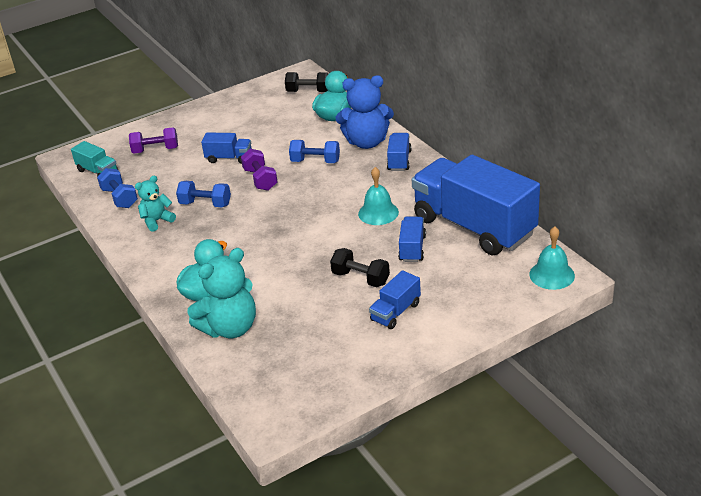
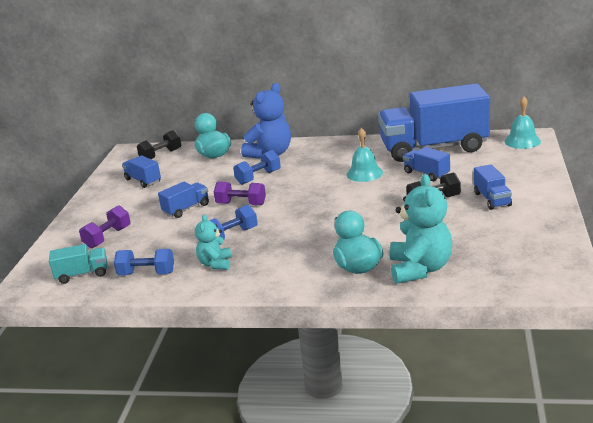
camera: 50 degrees left, 10 degrees down
(399, 161) = (314, 149): blue truck -> blue truck (143, 181)

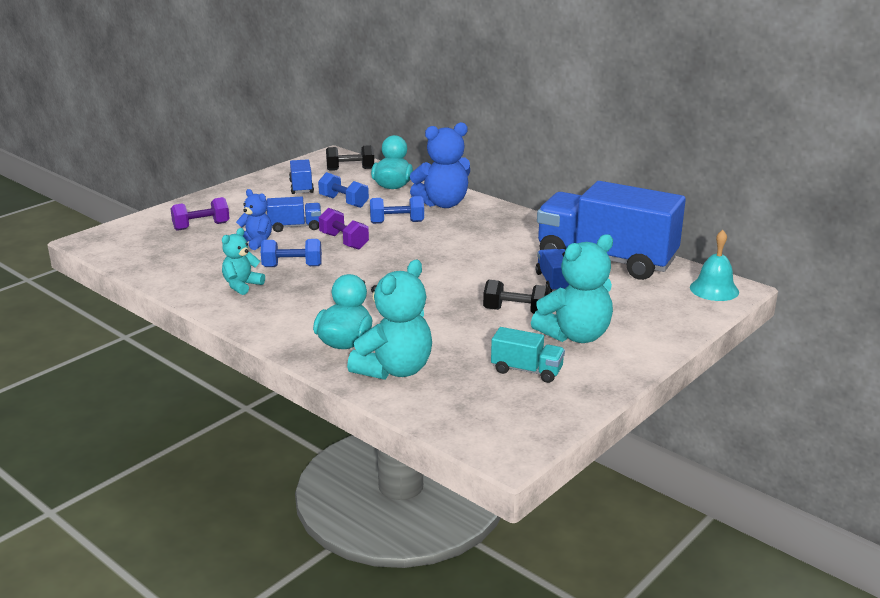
camera: 30 degrees right, 0 degrees up
(82, 274) = (139, 249): turquoise truck -> turquoise truck (526, 370)
(146, 273) = (182, 270): blue dumbbell -> blue dumbbell (343, 202)
(173, 231) = (256, 242): none -> blue teddy bear
(364, 173) = (496, 257): turquoise bell -> none
(492, 199) = (575, 335): blue truck -> turquoise teddy bear

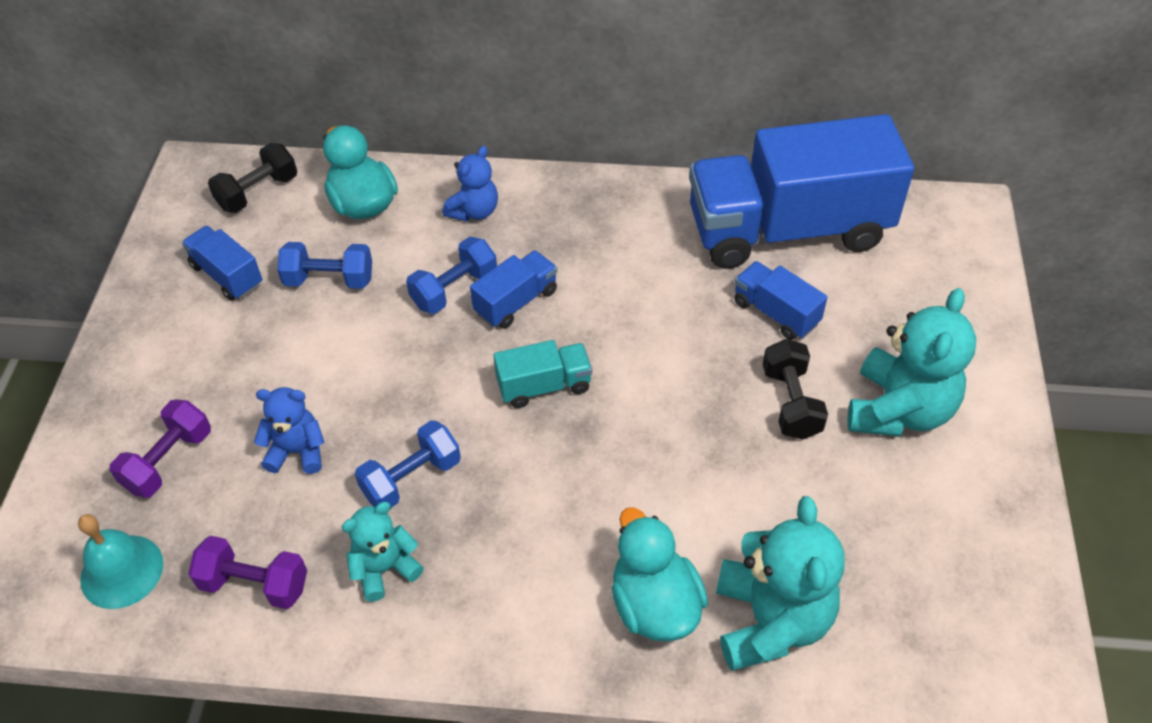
camera: 35 degrees left, 25 degrees up
(242, 285) = (385, 569): turquoise teddy bear -> turquoise teddy bear turned 60 degrees clockwise
(295, 227) = (318, 380): blue truck -> blue truck (516, 302)
(344, 241) = (425, 375): purple dumbbell -> purple dumbbell (254, 584)
(443, 204) = (474, 211): blue teddy bear -> blue teddy bear, size x0.57
(516, 311) = (791, 402): black dumbbell -> black dumbbell turned 75 degrees counterclockwise
(526, 370) = (914, 516): turquoise truck -> turquoise truck (544, 386)
(714, 289) = (952, 225): turquoise bell -> turquoise bell (122, 571)

